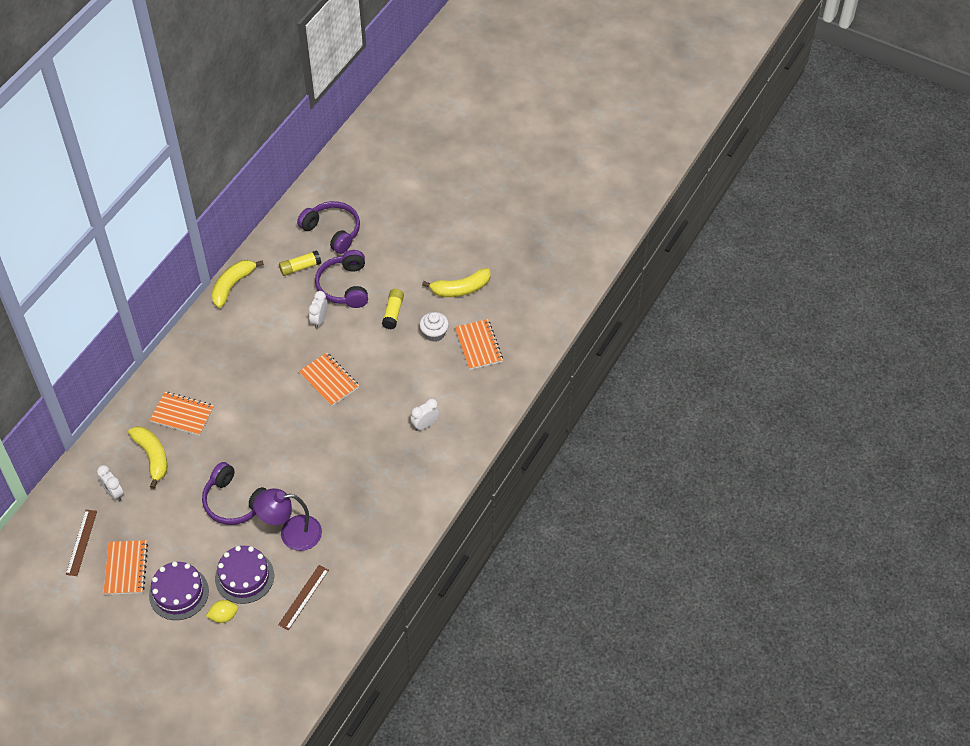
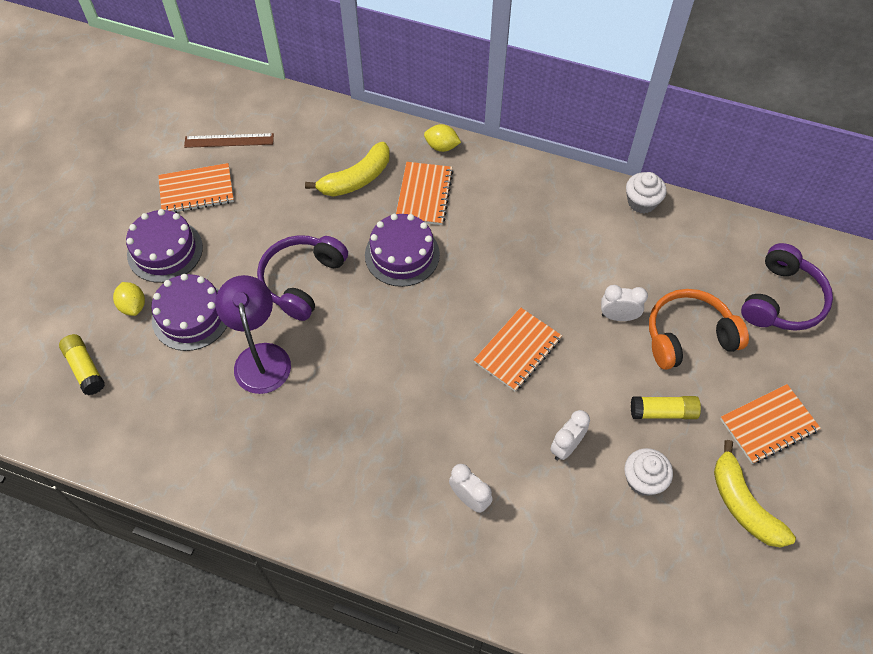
camera: 80 degrees right, 5 degrees up
(114, 493) = (299, 154): white clock -> white clock (566, 447)
(140, 396) = (442, 146): none -> yellow lemon
(231, 436) = (402, 254): none -> purple cake
(232, 285) = (641, 202): yellow banana -> white cupcake
(300, 267) = (701, 273): yellow glue stick -> yellow glue stick (85, 368)
(303, 597) = (163, 392): brown ruler -> none
(344, 286) = (688, 336): purple headphones -> orange headphones
(478, 345) = (640, 554): orange notebook -> orange notebook (768, 425)

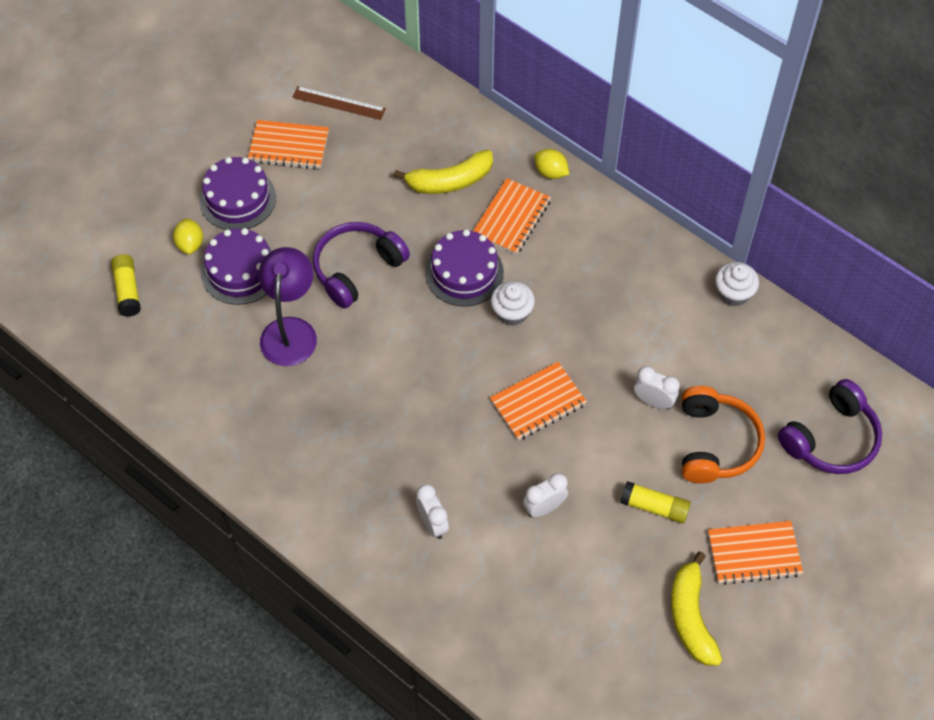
camera: 20 degrees right, 0 degrees up
(643, 480) = (605, 562): white cupcake -> white cupcake (512, 312)
(688, 336) = (715, 443): orange headphones -> orange headphones turned 90 degrees clockwise

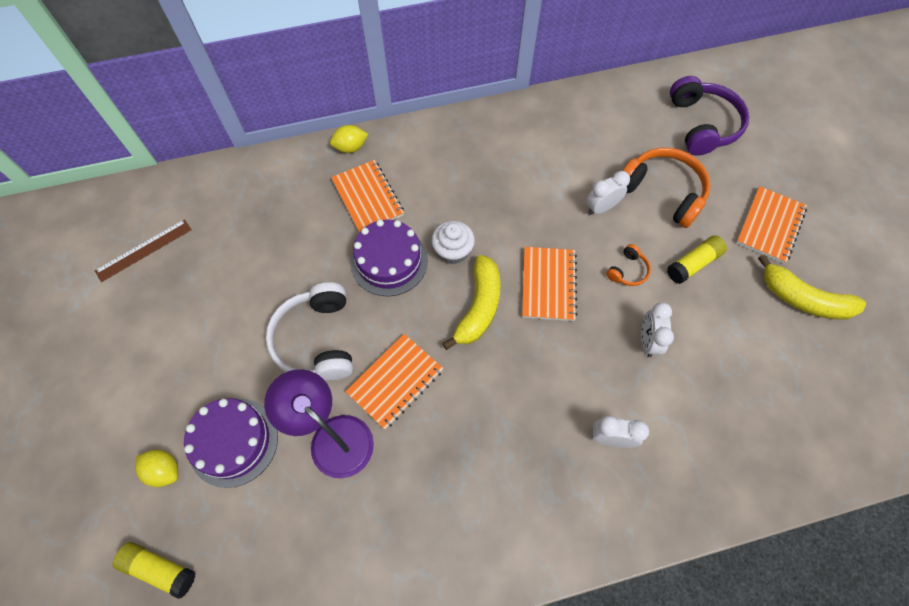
camera: 55 degrees left, 5 degrees up
(237, 199) = (157, 394): purple cake -> none
(289, 146) = (146, 316): orange notebook -> orange notebook (395, 381)
(357, 269) = (316, 340): purple headphones -> white headphones
(450, 181) = (296, 218): yellow banana -> yellow banana (479, 307)
(603, 457) = (628, 271): none -> orange headphones
(733, 293) = (546, 106): white cupcake -> none

